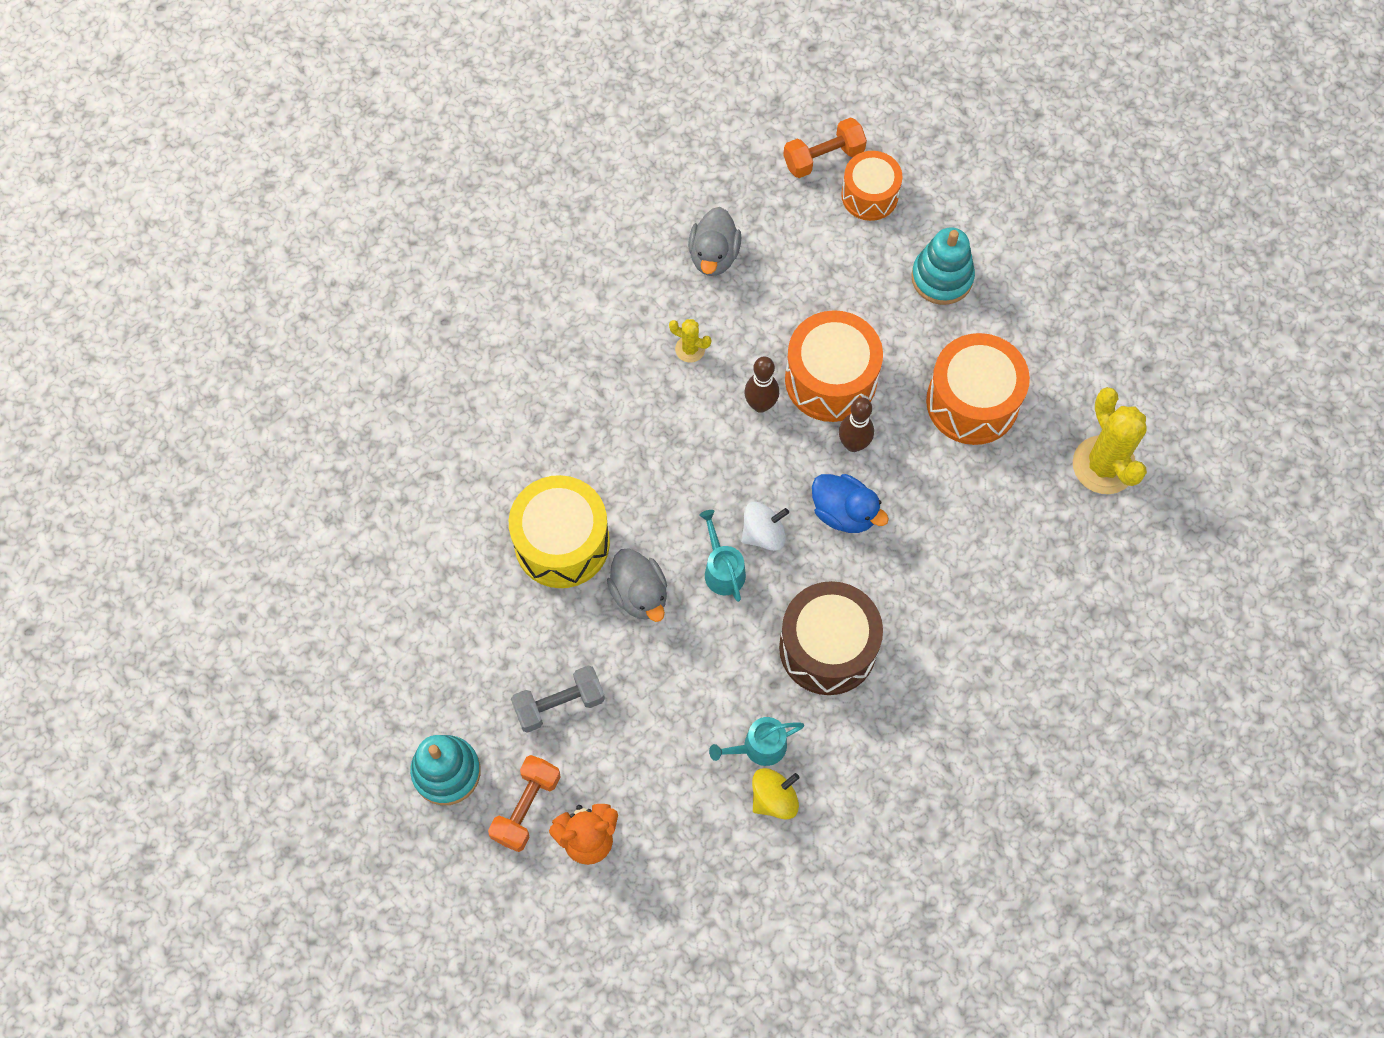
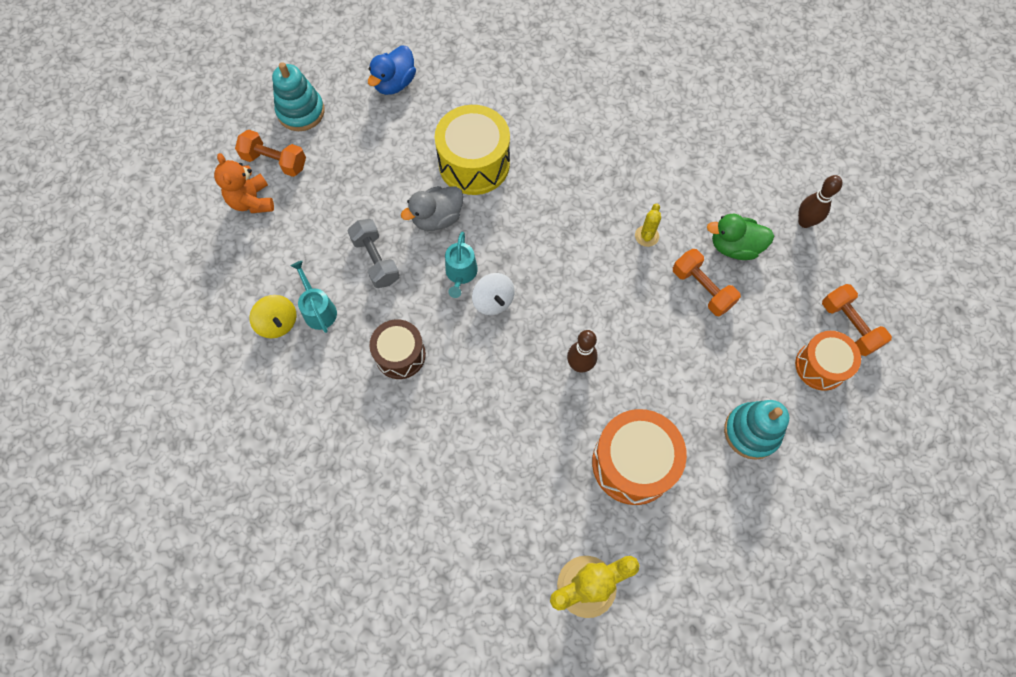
camera: 85 degrees right, 0 degrees up
(559, 704) = (350, 174): grey dumbbell -> grey dumbbell (376, 260)
(714, 255) = (734, 247): grey duck -> green duck
(722, 570) = (461, 273): turquoise watering can -> turquoise watering can turned 120 degrees clockwise
(760, 405) = (605, 291): brown bowling pin -> brown bowling pin (804, 222)
(765, 299) = (702, 288): none -> orange dumbbell
(827, 648) = (400, 355): brown drum -> brown drum, size x0.64
(830, 379) = (636, 344): orange drum -> none
(844, 512) = (517, 361): blue duck -> blue duck (394, 83)

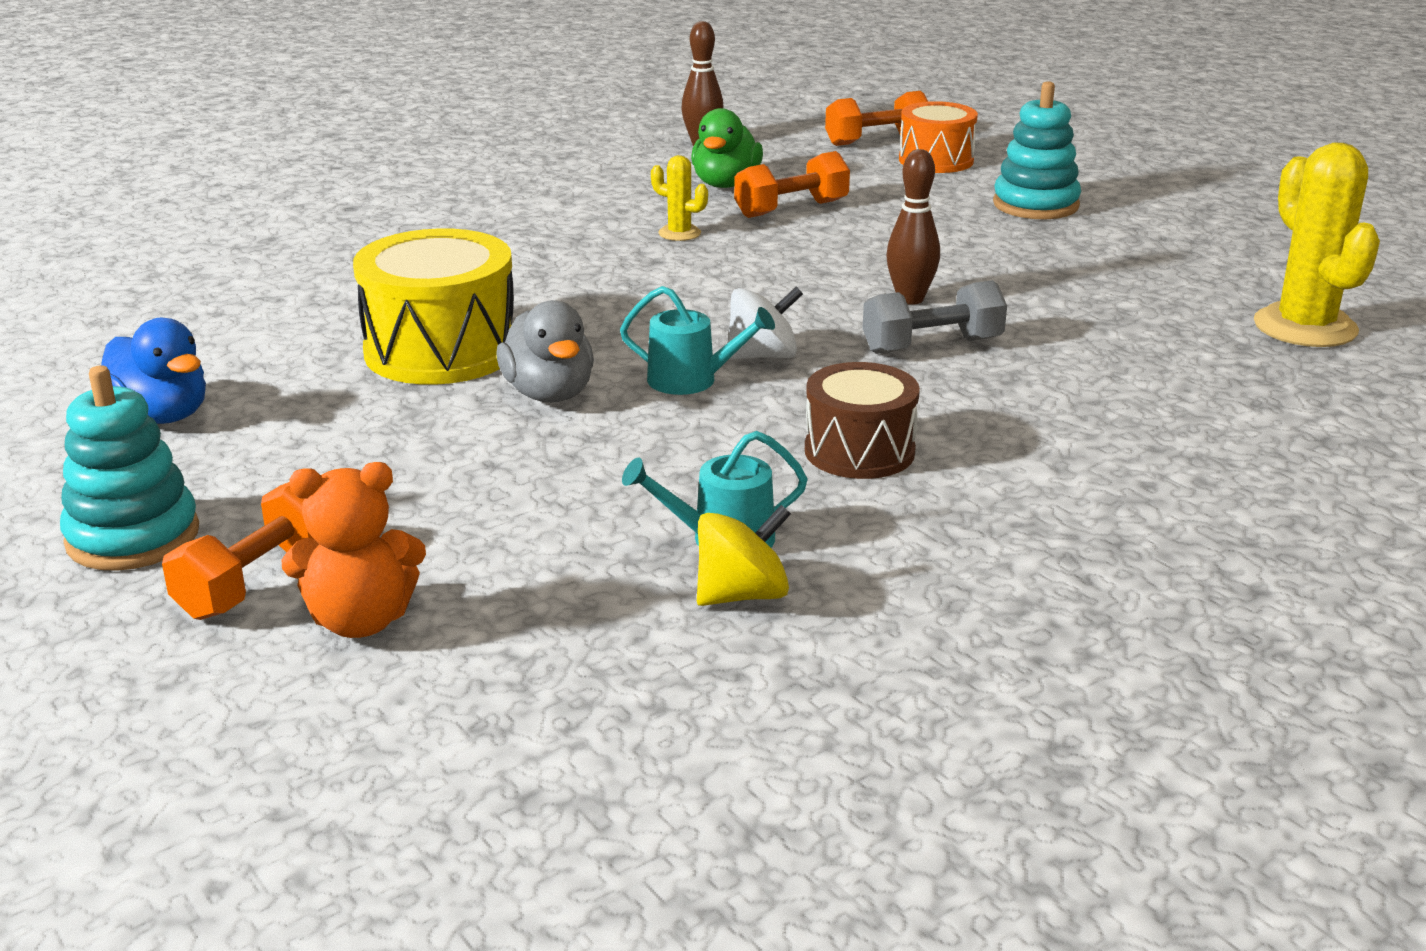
camera: 80 degrees left, 40 degrees down
(376, 260) = (620, 464): grey dumbbell -> grey dumbbell (932, 346)
(633, 463) = (1089, 278): orange drum -> none

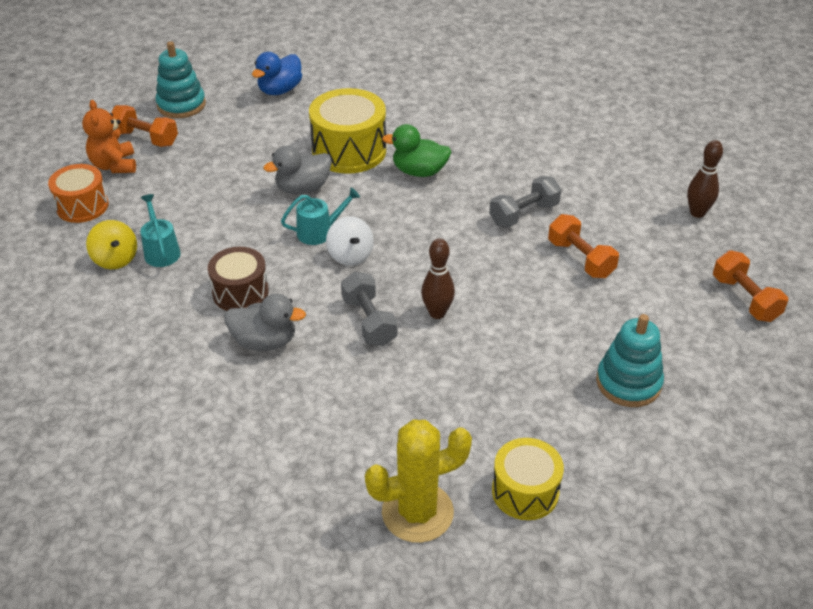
camera: 85 degrees right, 15 degrees up
(679, 233) = (524, 214): yellow cactus -> grey dumbbell
(691, 380) = (319, 232): turquoise watering can -> turquoise watering can turned 120 degrees counterclockwise
(725, 184) = (619, 228): green duck -> green duck (419, 171)
(936, 160) = (711, 331): orange drum -> orange drum (82, 206)
(990, 428) = (265, 341): none -> grey duck
(1239, 268) = (525, 491): none -> yellow drum

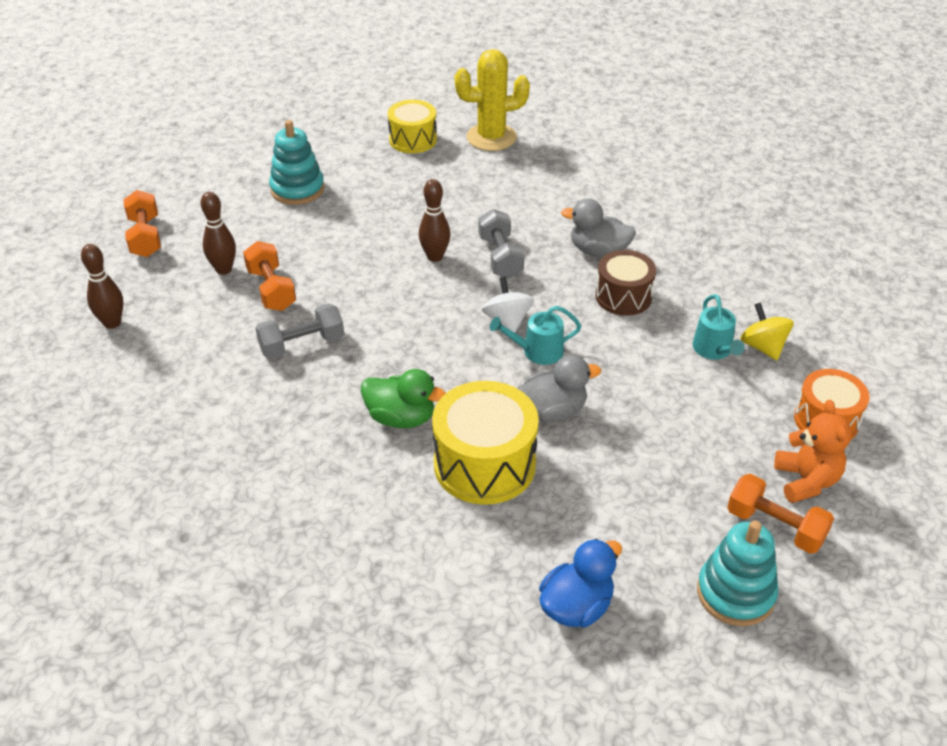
camera: 170 degrees left, 0 degrees up
(639, 273) = (224, 269): none -> brown bowling pin

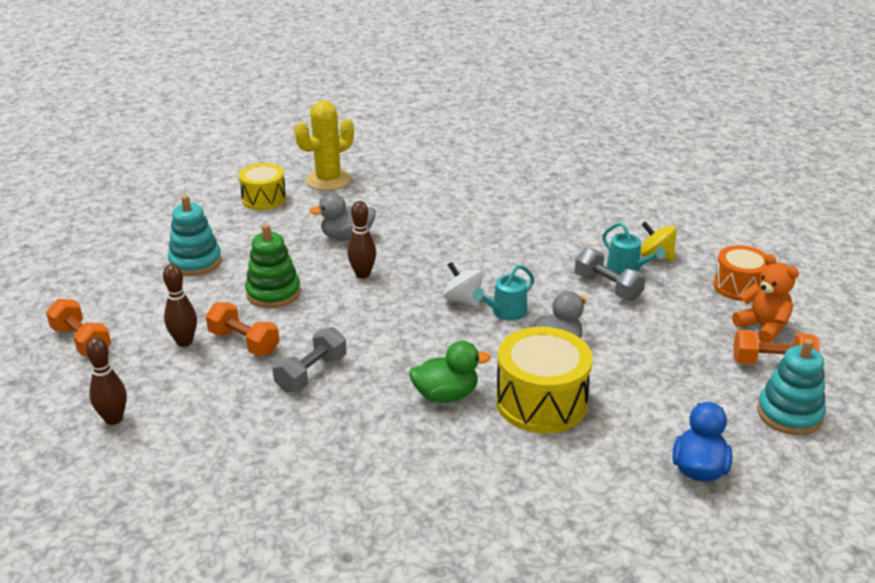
camera: 30 degrees left, 10 degrees down
(338, 247) = (273, 293): none -> green stacking toy
(500, 257) = (415, 258): grey dumbbell -> grey dumbbell (607, 287)
(598, 251) = (485, 232): grey duck -> grey duck (347, 237)
(623, 296) = (532, 255): brown drum -> none

